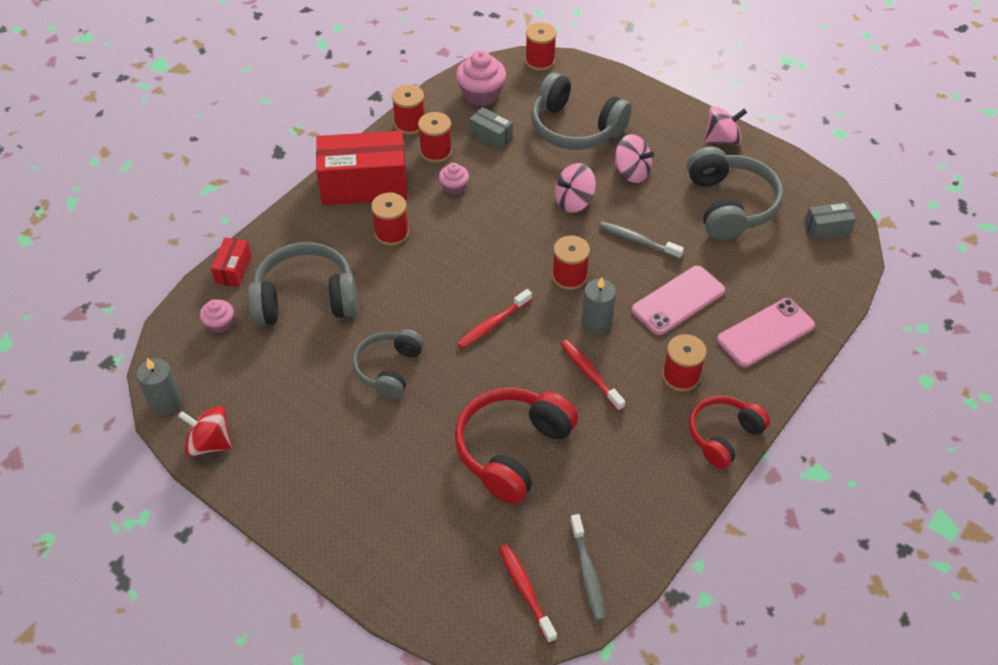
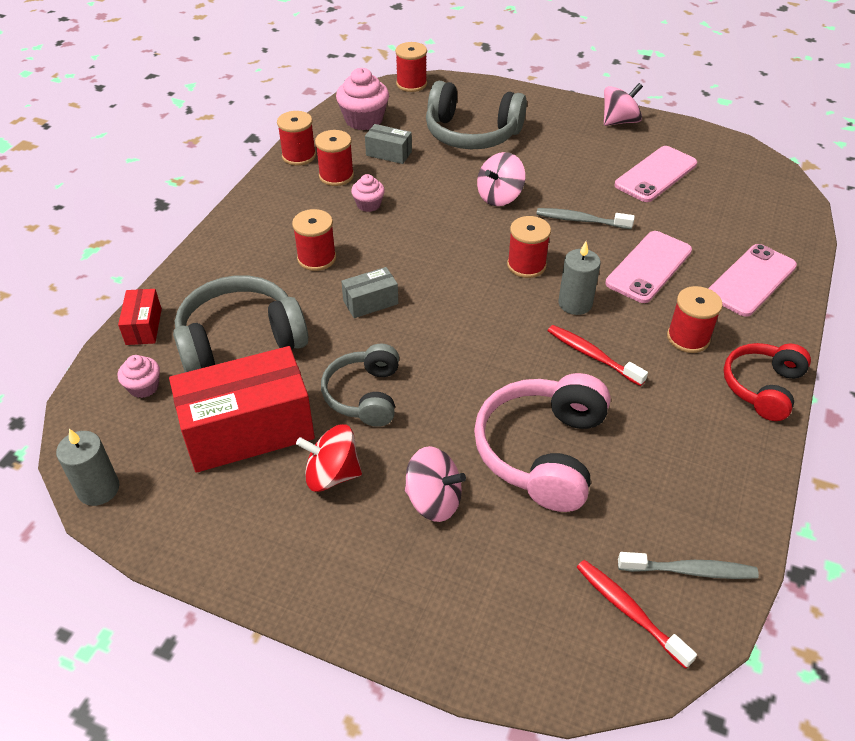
camera: 15 degrees left, 5 degrees down
(210, 443) = (170, 525): red spinning top -> red spinning top (332, 474)
(364, 185) = (269, 218): red box -> red box (248, 430)
(492, 324) = (464, 326): red toothbrush -> none
(512, 450) = (542, 452): red headphones -> pink headphones
(587, 572) = (690, 570): grey toothbrush -> grey toothbrush turned 60 degrees counterclockwise
(632, 172) = (546, 162): pink spinning top -> pink spinning top (434, 500)
(730, 205) = (656, 174): grey headphones -> pink phone
(827, 228) = (758, 178): grey box -> grey box (370, 302)

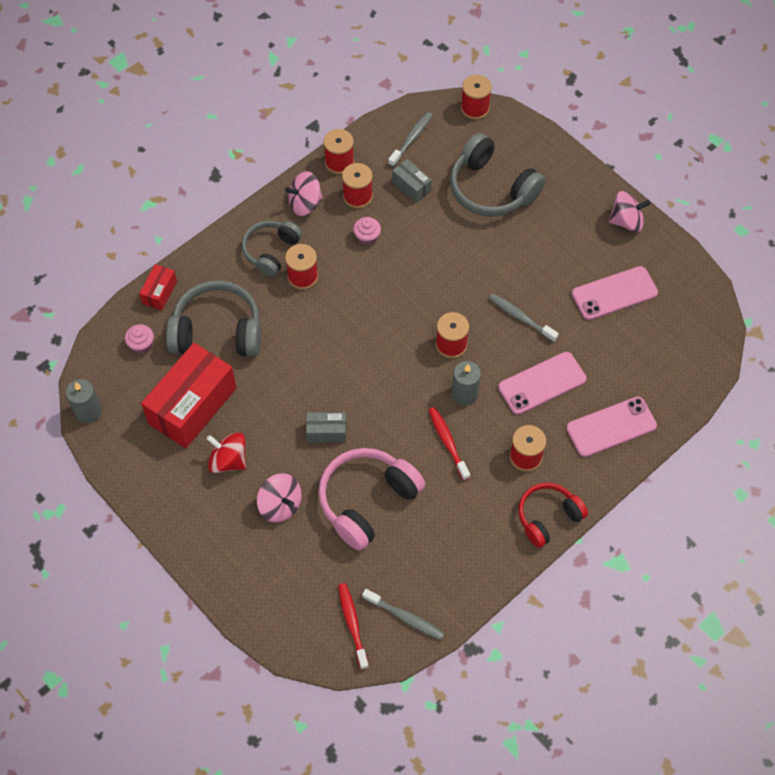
camera: 25 degrees right, 15 degrees up
(248, 430) = (192, 406): red box -> red box turned 60 degrees counterclockwise
(364, 120) = (411, 139): pink cupcake -> grey toothbrush
(365, 395) = (277, 410): grey headphones -> grey headphones (271, 251)
(370, 302) = (320, 333): grey box -> grey box (326, 432)
(499, 196) = (472, 268): pink spinning top -> pink spinning top (305, 203)

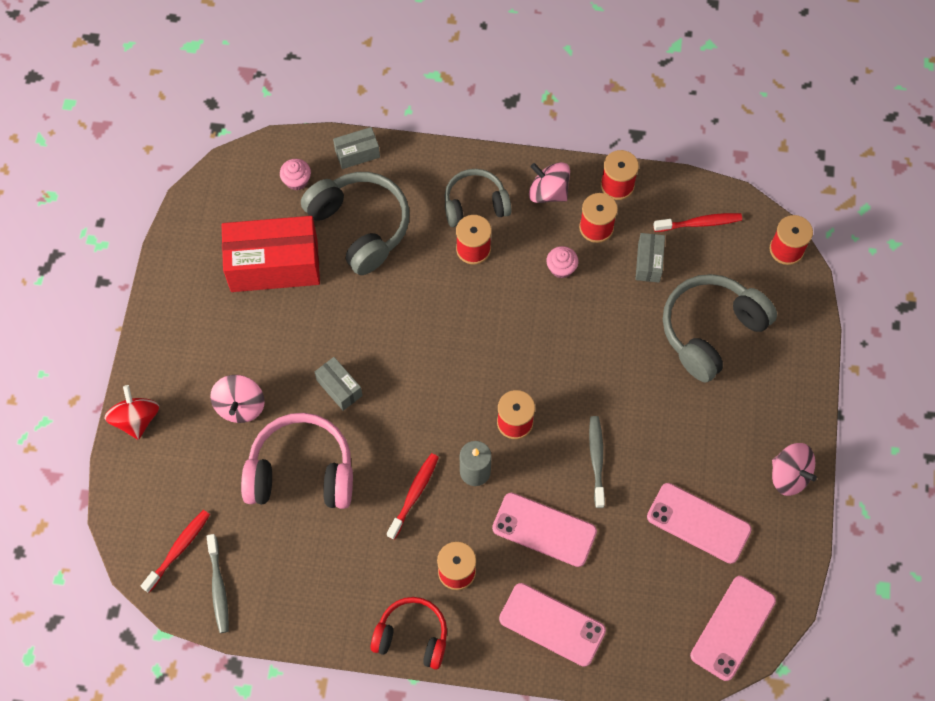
camera: 50 degrees right, 5 degrees up
(88, 411) = (202, 193): grey candle -> none
(159, 292) = (357, 153): red box -> grey box
(228, 460) = (247, 333): red spinning top -> red spinning top (136, 419)
(411, 139) = (699, 223): grey toothbrush -> red toothbrush
(491, 189) = (711, 331): grey headphones -> grey headphones turned 45 degrees clockwise
(699, 327) = (733, 628): none -> pink phone

